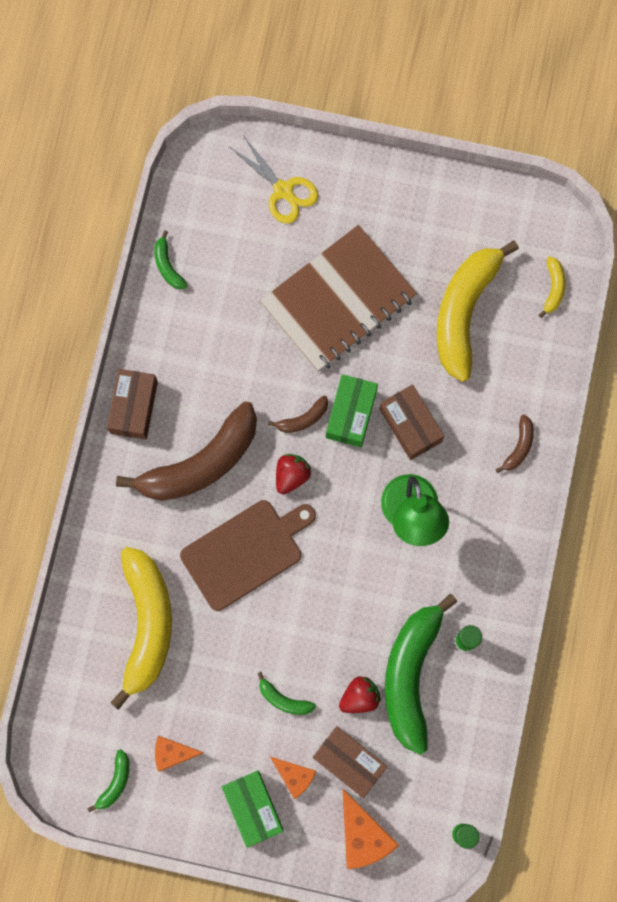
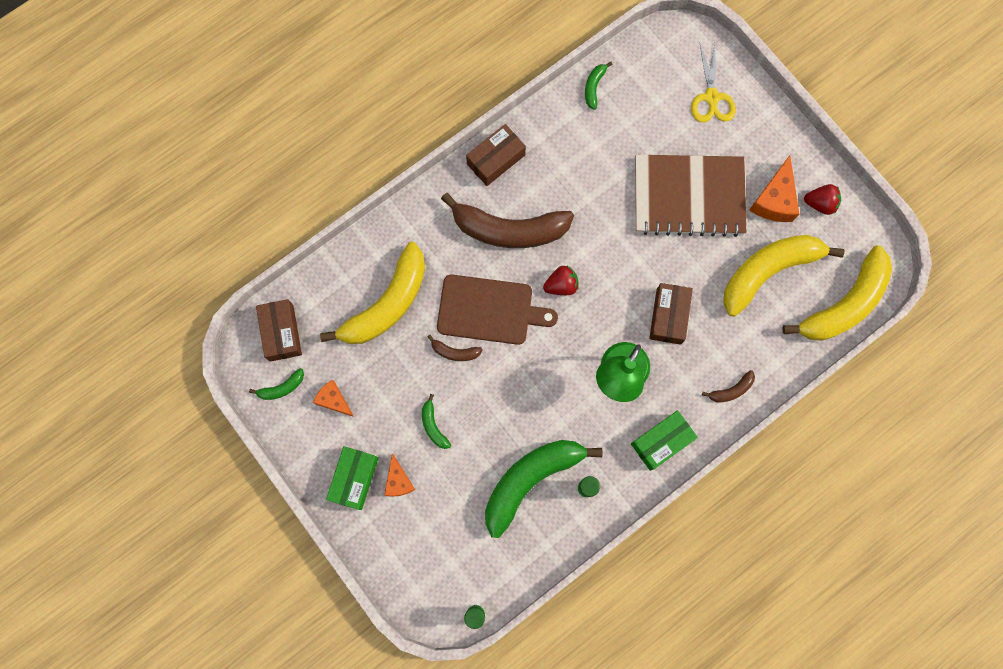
camera: 40 degrees right, 0 degrees up
(303, 419) = (600, 255): brown banana -> brown banana (454, 352)
(349, 761) = (441, 502): brown box -> brown box (281, 333)
(351, 414) = (635, 277): green box -> green box (661, 441)
(359, 697) = (484, 466): red strawberry -> red strawberry (820, 203)
(363, 834) = (410, 557): orange cheese -> orange cheese (774, 200)
(553, 288) = (844, 304): yellow banana -> yellow banana, size x2.39

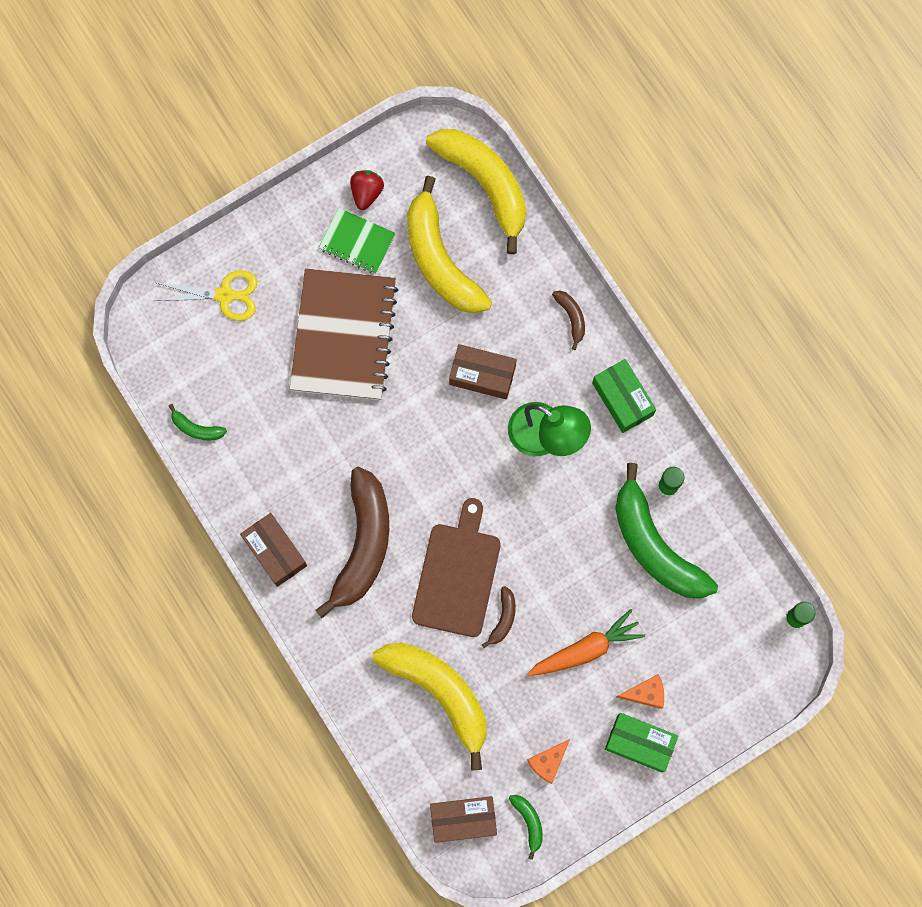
camera: 85 degrees left, 0 degrees up
(433, 426) = (586, 649): green banana -> orange carrot
(561, 285) = (435, 490): red strawberry -> none
(774, 200) = (357, 242): orange cheese -> green notebook

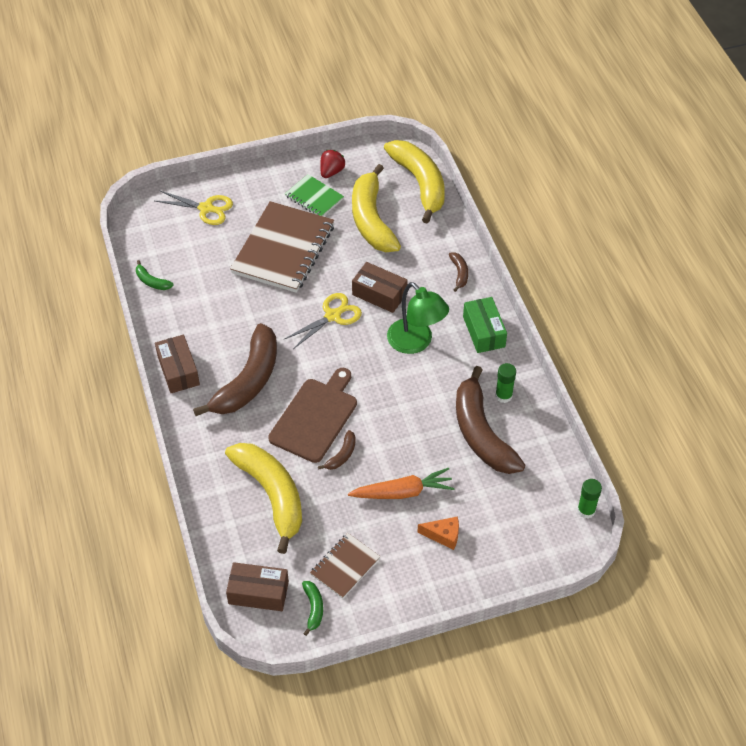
camera: 15 degrees right, 25 degrees down
(435, 423) = (332, 316): none -> yellow scissors
(548, 762) = (345, 566): orange cheese -> brown notebook
(640, 743) = (427, 571): green box -> none
(655, 545) = (481, 433): green banana -> brown banana

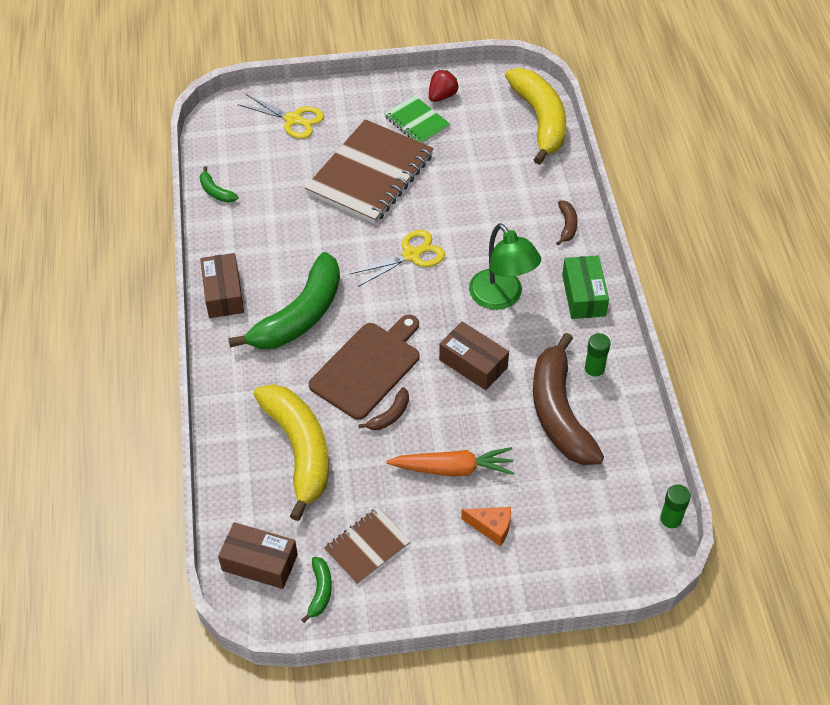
camera: 10 degrees right, 0 degrees up
(248, 380) = (300, 315): brown banana -> green banana
(371, 220) = (477, 154): yellow banana -> none
(379, 294) = (470, 237): brown box -> brown box (473, 364)

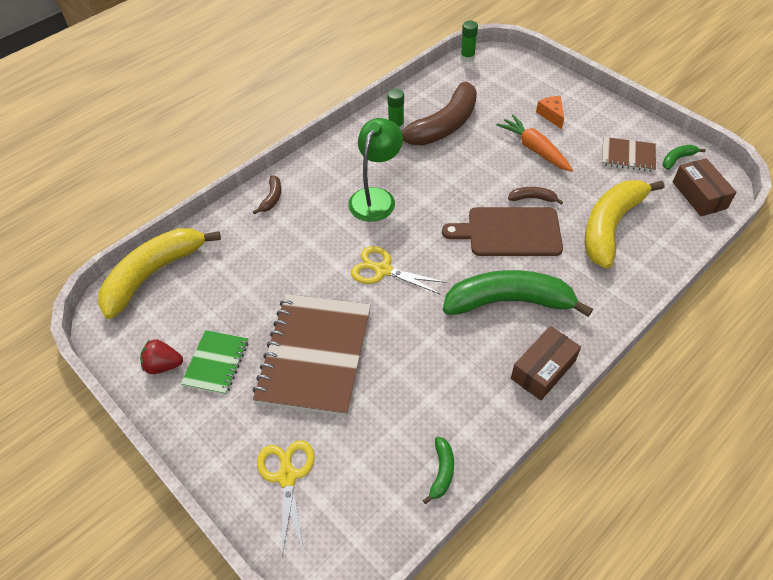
camera: 125 degrees left, 0 degrees up
(370, 174) = (314, 355): brown notebook -> brown notebook turned 75 degrees counterclockwise
(473, 364) = (448, 181): brown box -> none
(567, 226) = (272, 198): brown banana -> brown banana turned 135 degrees clockwise
(583, 295) = (334, 159): green box -> none

